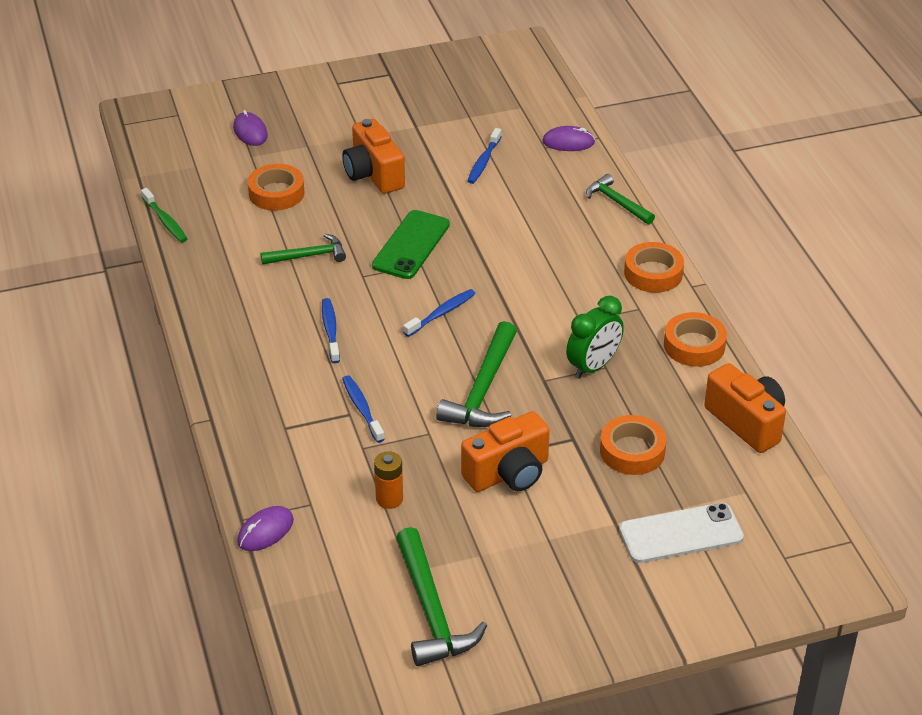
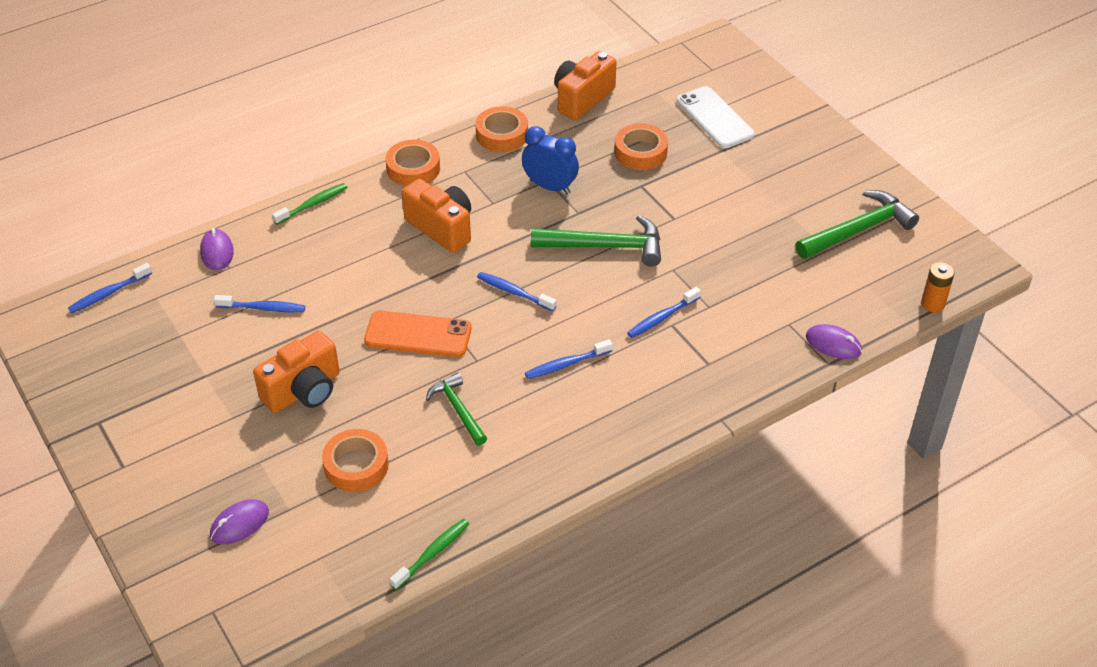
camera: 105 degrees left, 5 degrees up
(389, 499) = (759, 277): orange battery -> orange battery (933, 304)
(411, 245) = (418, 334): green phone -> orange phone
(508, 473) = (697, 214): orange camera -> orange camera (441, 228)
(536, 84) = (109, 293): none -> blue toothbrush
(593, 366) = (550, 186): green clock -> blue clock
(617, 202) = (313, 204): green hammer -> green toothbrush

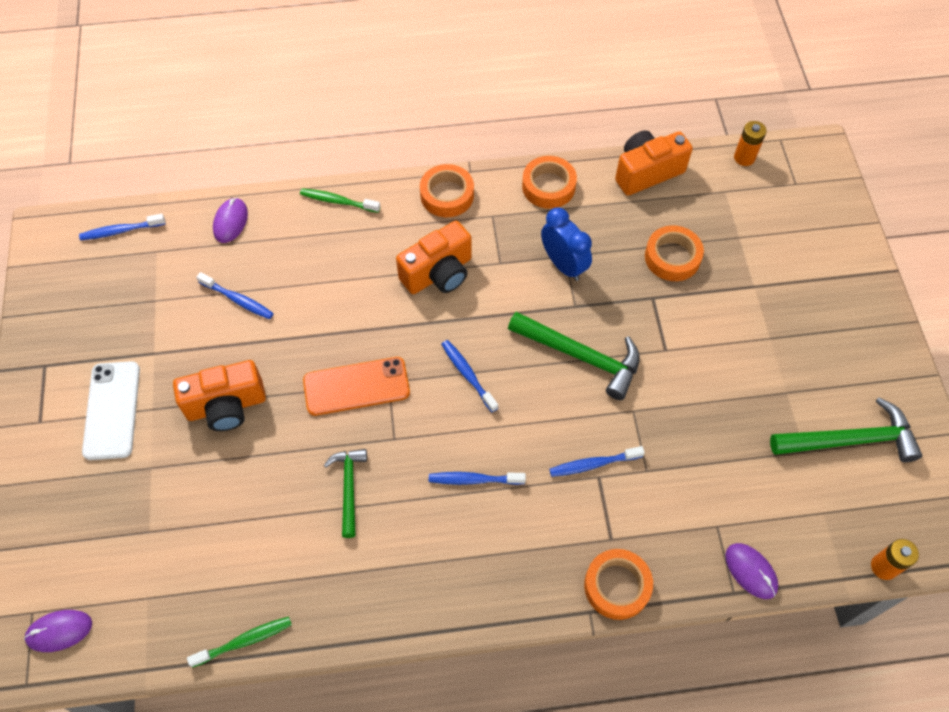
camera: 25 degrees right, 15 degrees up
(239, 524) = (100, 528): purple mouse -> purple mouse (59, 631)
(313, 204) = (338, 201): green toothbrush -> green toothbrush turned 150 degrees counterclockwise
(356, 465) = (229, 510): orange tape -> orange tape (617, 586)
(418, 334) = (356, 386): orange phone -> orange phone turned 45 degrees counterclockwise
(441, 228) = (438, 273): orange camera -> orange camera turned 75 degrees clockwise
(658, 64) = (744, 157): none -> orange battery
(714, 118) = (768, 244): white phone -> white phone (112, 410)

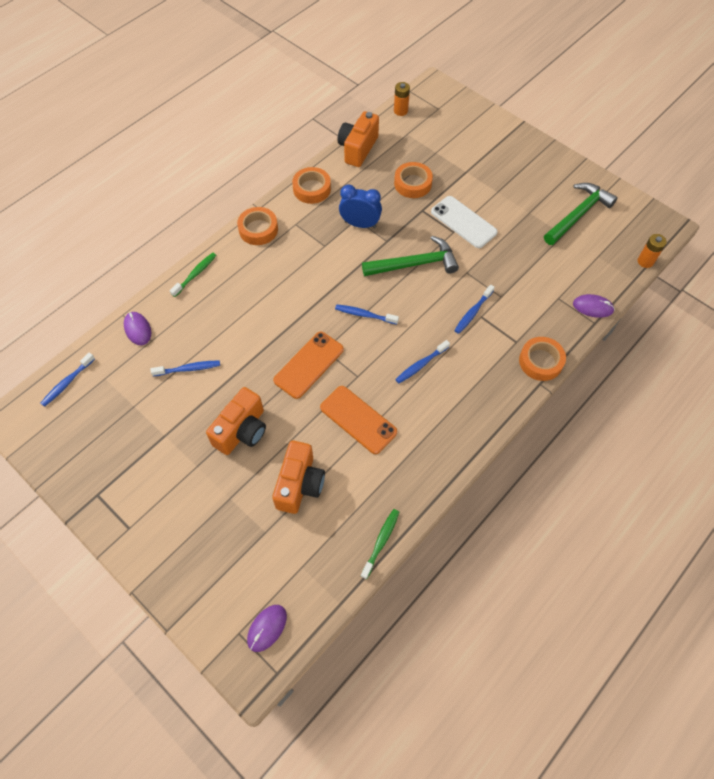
camera: 40 degrees left, 0 degrees up
(112, 410) = (171, 486): white phone -> white phone (463, 222)
(338, 201) = (195, 274): green toothbrush -> green toothbrush turned 150 degrees clockwise
(349, 488) = (358, 419): green hammer -> orange phone
(438, 273) = (295, 274): orange camera -> orange camera (299, 484)

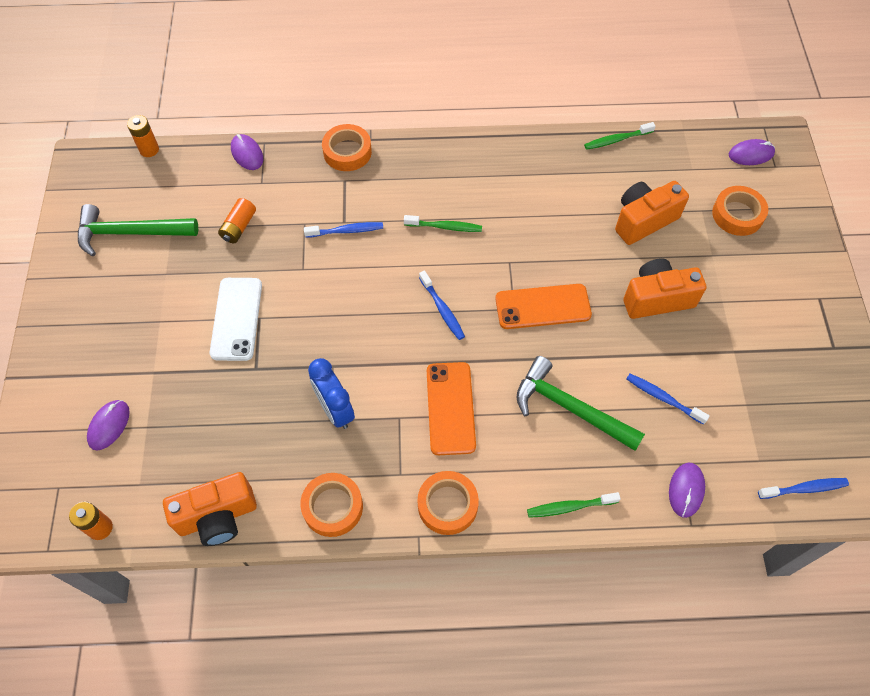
camera: 135 degrees left, 0 degrees up
(358, 419) = (546, 228): orange phone -> orange phone (450, 408)
(412, 183) = (223, 409): orange tape -> orange tape (737, 215)
(415, 264) = (337, 318): green hammer -> green hammer (570, 408)
(421, 365) = (445, 227): blue toothbrush -> green toothbrush
(452, 140) = (109, 425): none -> purple mouse
(531, 264) = (239, 227): none -> orange battery

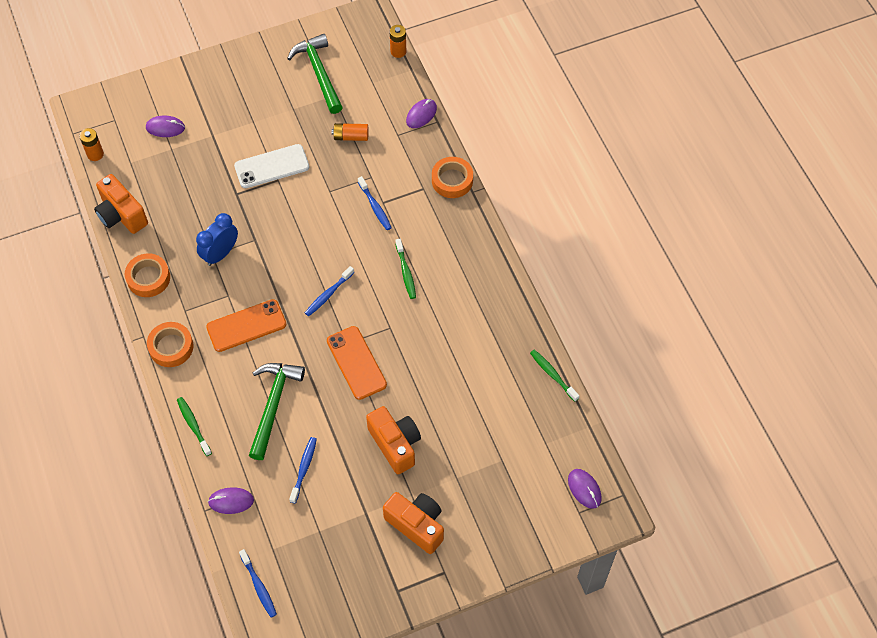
camera: 70 degrees right, 0 degrees up
(643, 220) = (471, 416): orange camera -> orange camera (416, 525)
(737, 215) = (508, 490): orange tape -> none

